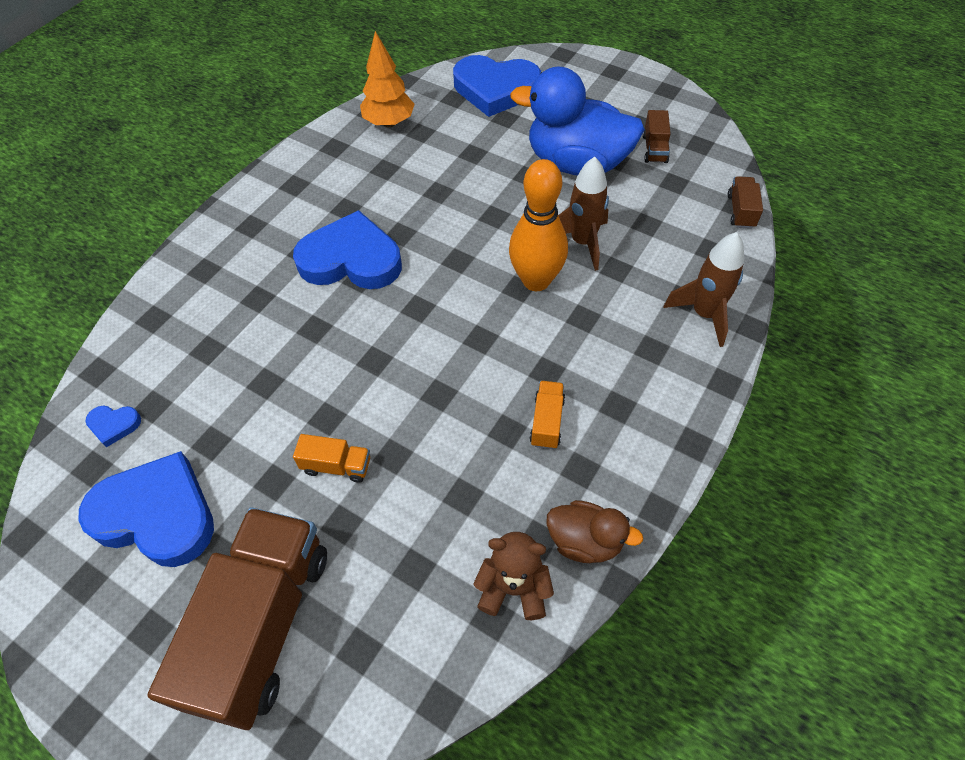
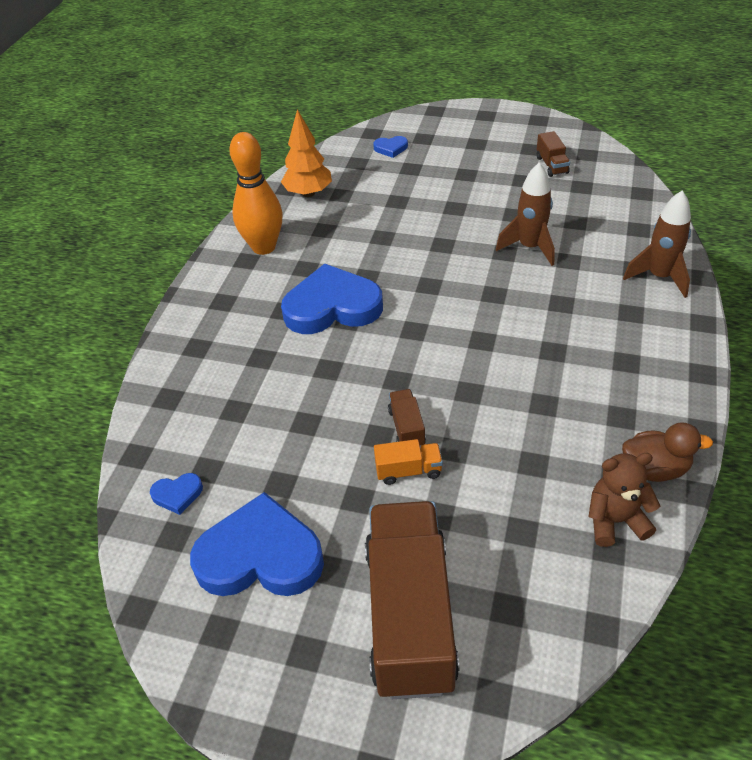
camera: 15 degrees left, 10 degrees down
(496, 89) = (391, 148): blue heart -> blue heart, size x0.42
(536, 280) = (506, 285): orange bowling pin -> orange bowling pin (263, 247)
(547, 422) = (574, 388): orange truck -> none
(577, 163) = (492, 189): blue duck -> none
(741, 211) = (647, 195): brown truck -> brown truck (406, 428)

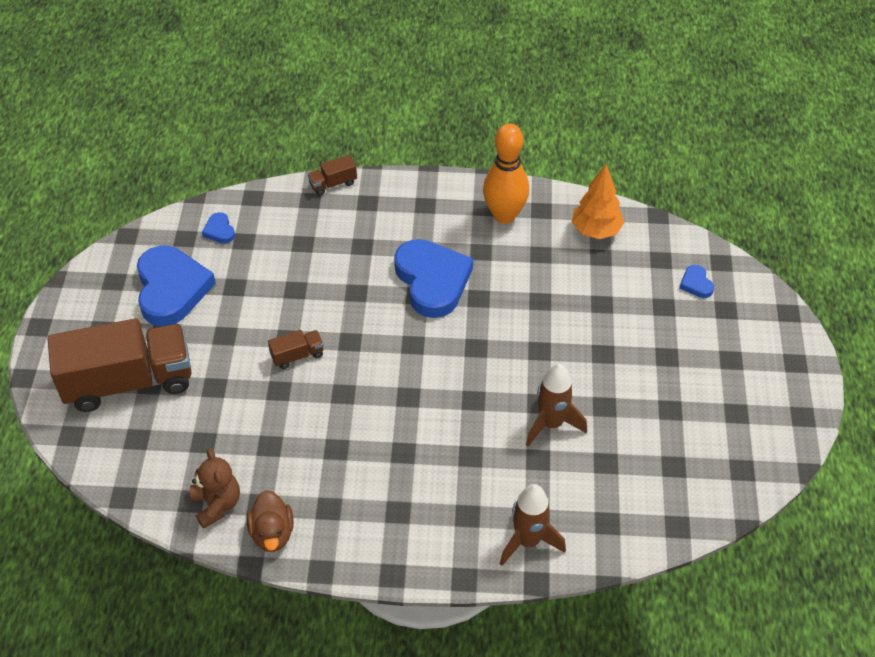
camera: 75 degrees right, 5 degrees up
(408, 471) = (254, 363): orange truck -> none
(551, 165) = (708, 435): brown truck -> brown truck (333, 184)

